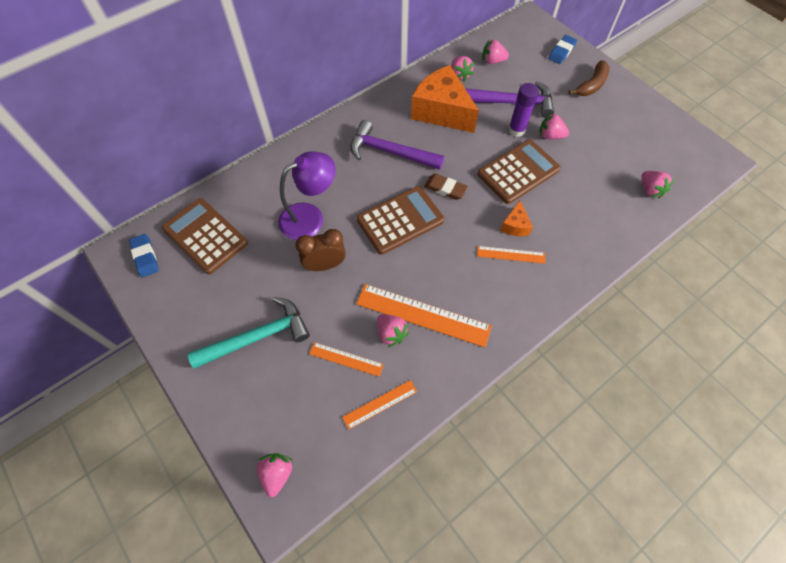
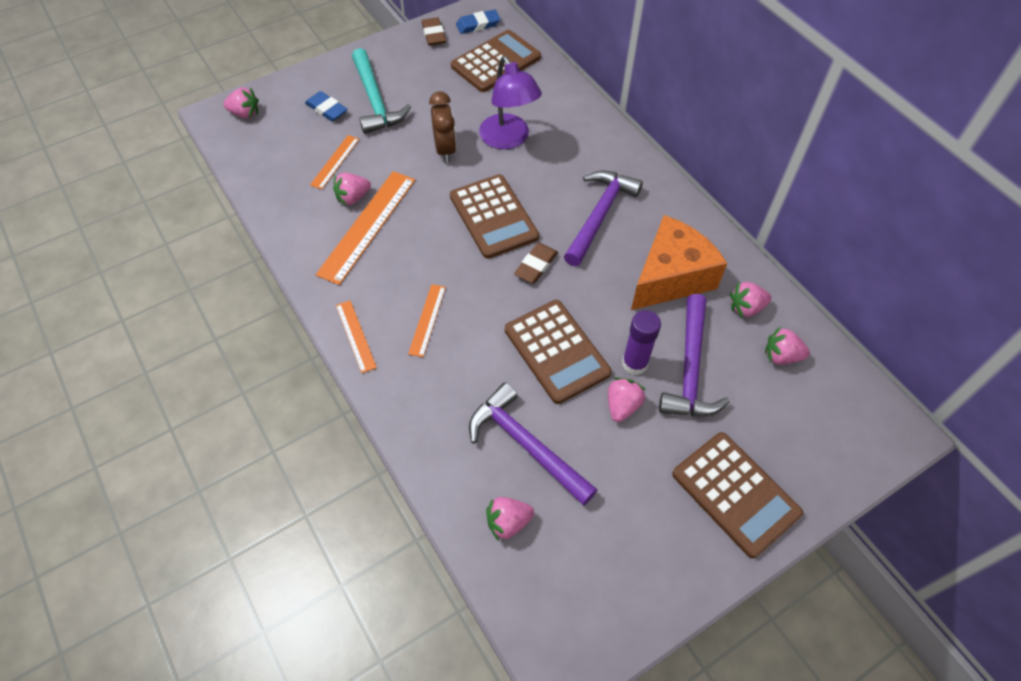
camera: 95 degrees right, 5 degrees down
(156, 296) = (433, 34): none -> brown eraser
(380, 404) = (282, 184): orange ruler -> orange ruler (356, 336)
(492, 61) = (781, 356): pink strawberry -> pink strawberry turned 90 degrees counterclockwise
(515, 225) = (469, 332): orange cheese -> none
(562, 52) = (816, 465): blue eraser -> blue eraser (326, 109)
(591, 85) = (735, 494): brown banana -> brown calculator
(594, 184) = (526, 445): none -> purple hammer

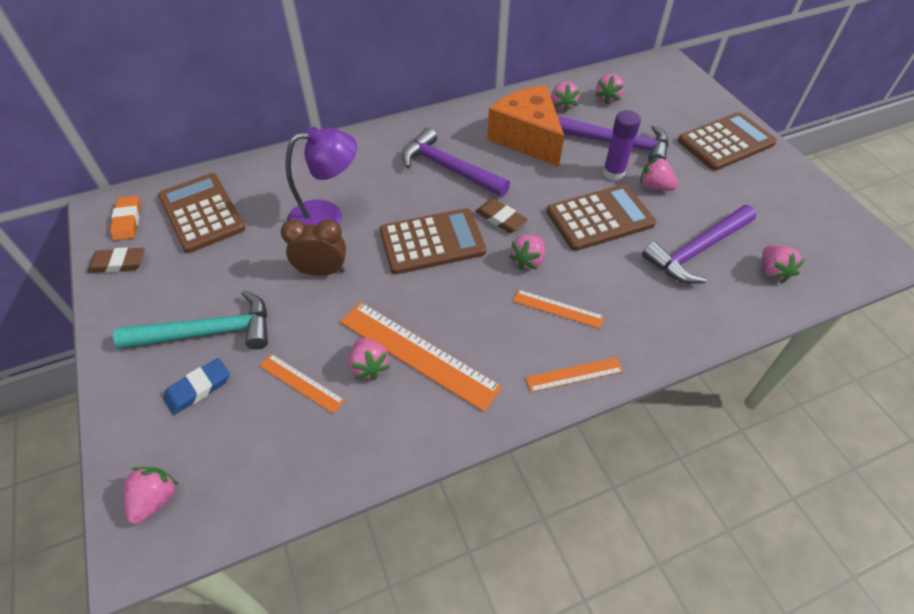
camera: 80 degrees left, 5 degrees down
(478, 25) = (127, 221): blue eraser -> orange eraser
(483, 292) = (528, 260): none -> pink strawberry

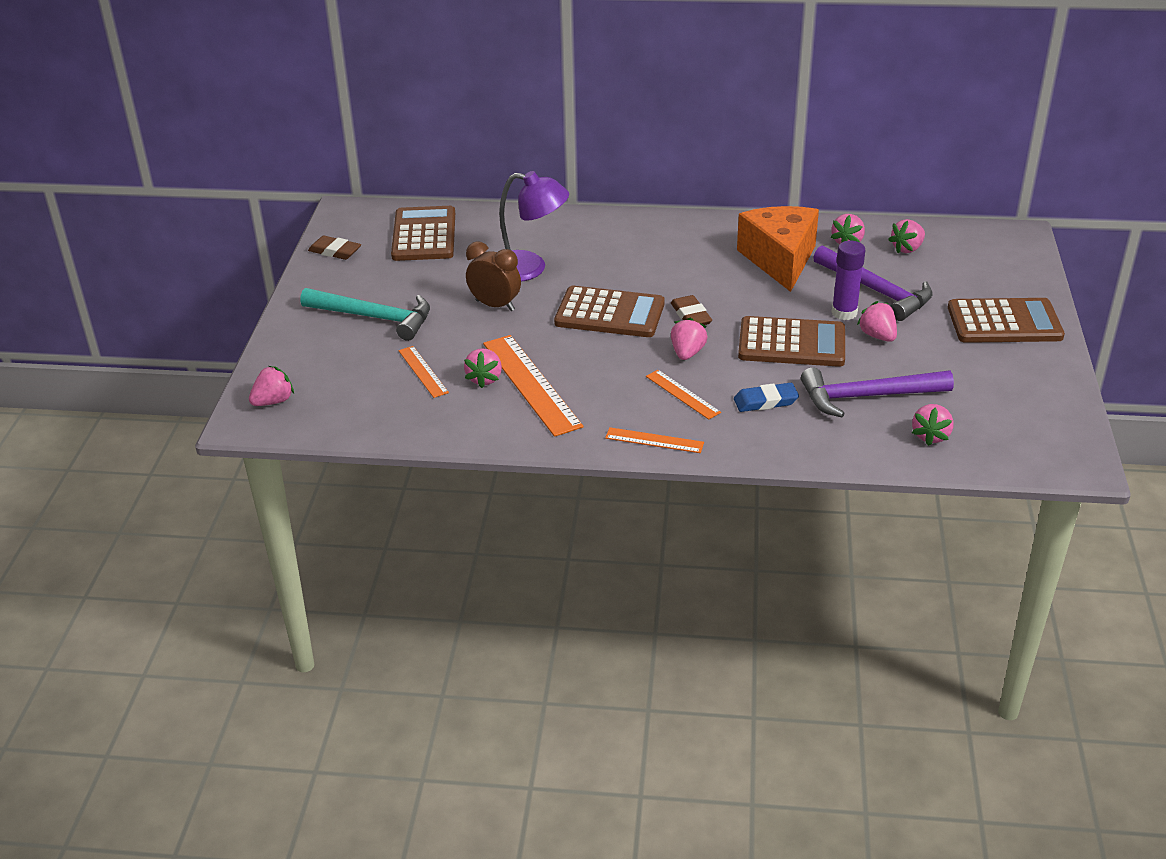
camera: 30 degrees right, 15 degrees down
(127, 221) = (360, 224): orange eraser -> none
(198, 388) = (343, 349): blue eraser -> blue eraser (765, 401)
(449, 168) = (676, 263): purple hammer -> none
(528, 260) = (687, 353): pink strawberry -> pink strawberry turned 135 degrees clockwise

